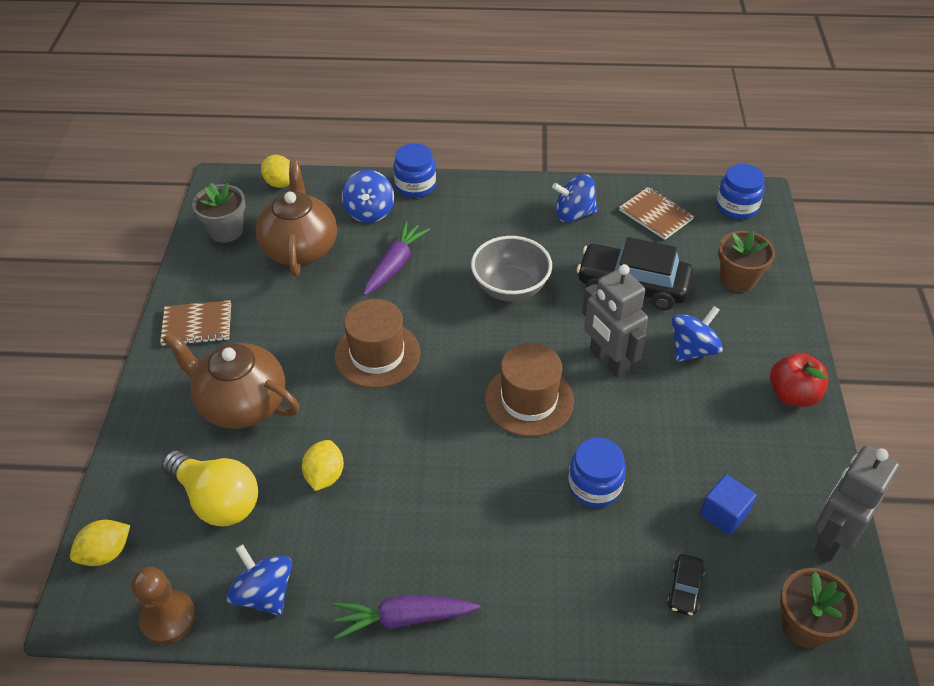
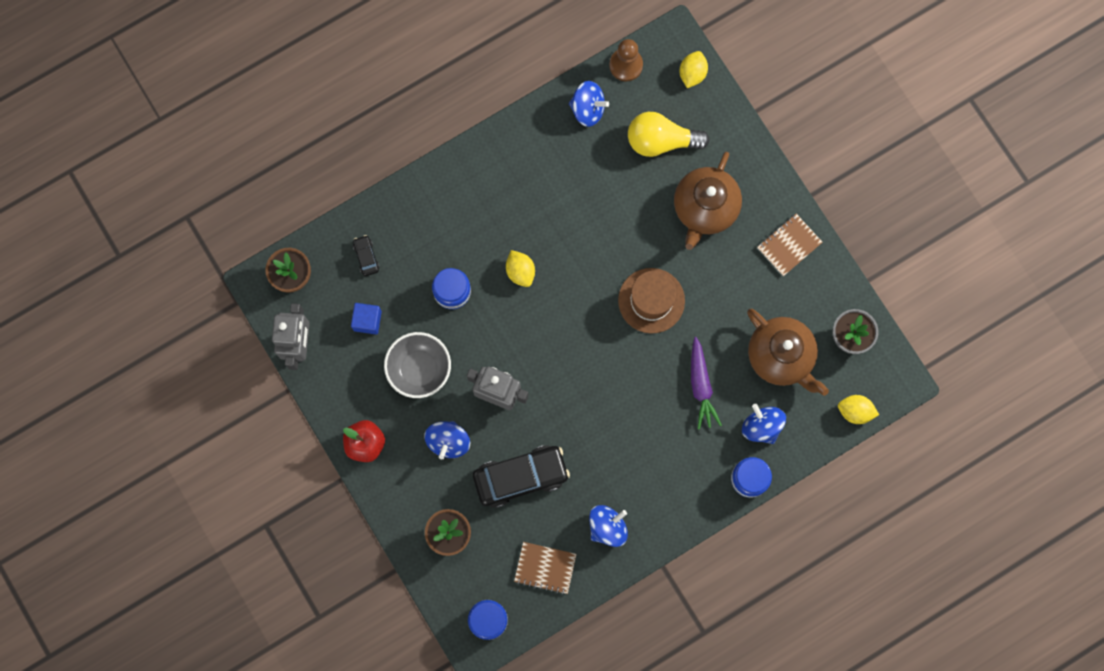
camera: 145 degrees right, 30 degrees up
(241, 403) = (705, 208): brown teapot -> brown teapot turned 120 degrees clockwise
(325, 475) = (613, 195): yellow lemon -> yellow lemon (520, 271)
(404, 618) = (504, 144): purple carrot -> none
(510, 288) = (604, 418): grey bowl -> grey bowl (419, 369)
(529, 400) = (529, 328): brown hat -> none

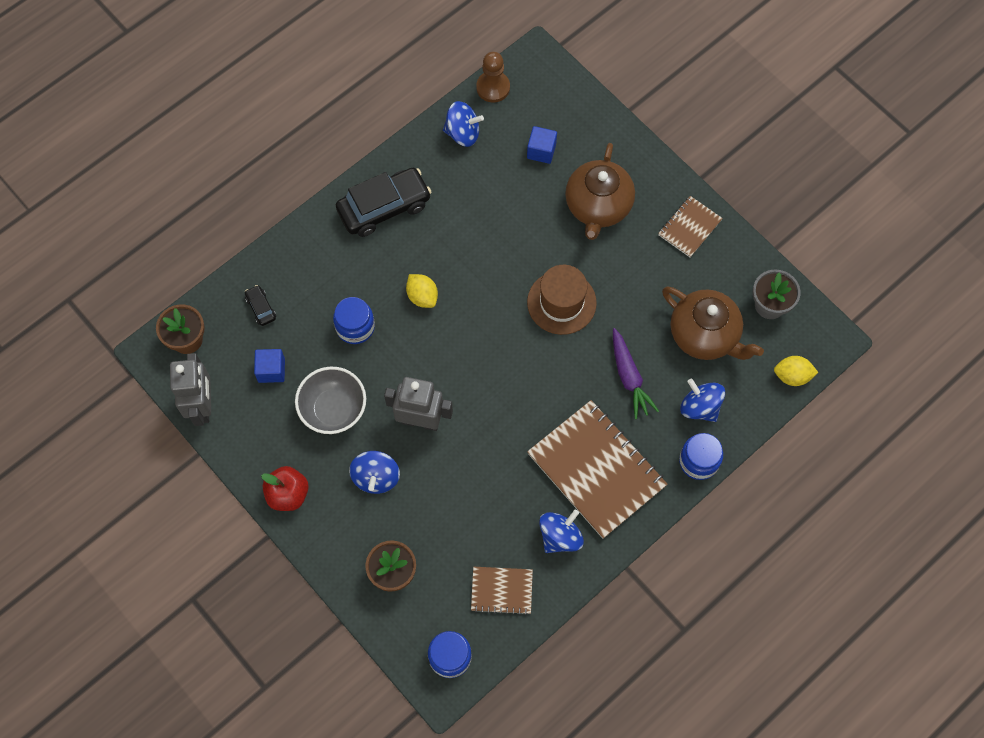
camera: 10 degrees left, 10 degrees down
(521, 477) = (459, 500): black car -> black car (384, 207)
(653, 470) = (596, 470): none -> brown notebook
(661, 141) = (541, 151): yellow light bulb -> blue cube
(692, 74) = (560, 85): yellow lemon -> none

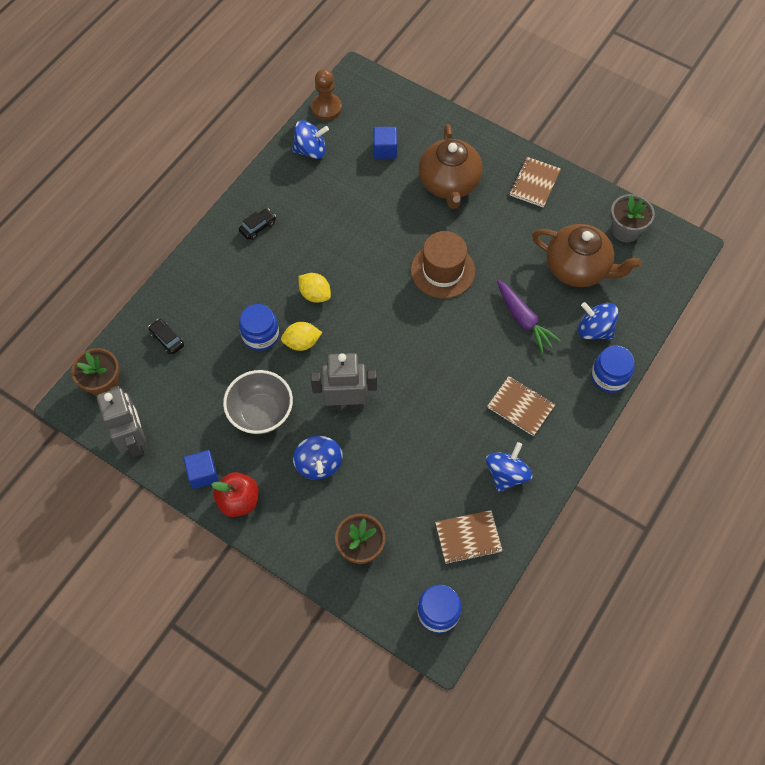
camera: 15 degrees left, 5 degrees down
(271, 370) = (192, 392): blue cube -> blue cube (203, 474)
(384, 207) = (258, 227): black car -> black car, size x0.44
(596, 470) = (520, 407): brown notebook -> brown notebook, size x0.50
(792, 376) = (665, 284): yellow lemon -> yellow lemon (302, 342)

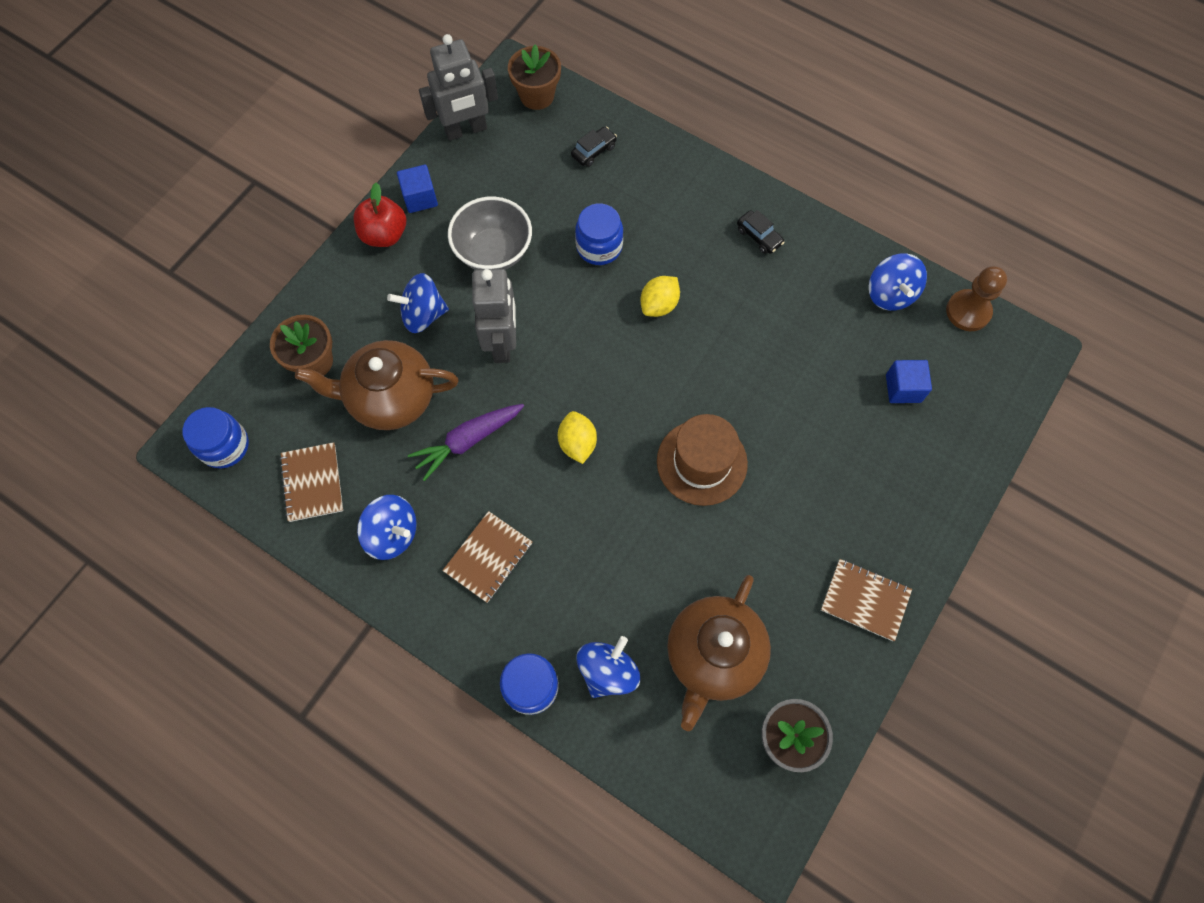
camera: 90 degrees right, 5 degrees up
(302, 342) = (588, 292): yellow lemon -> yellow lemon (577, 443)
(449, 184) = (851, 475): brown teapot -> brown teapot (390, 398)
(523, 319) = (624, 569): purple carrot -> purple carrot (468, 441)

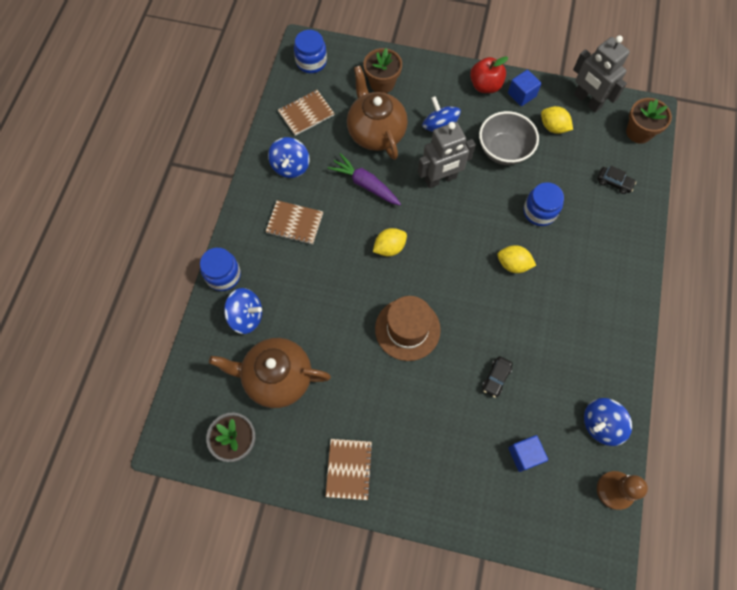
camera: 70 degrees right, 0 degrees up
(486, 182) = (553, 127): none -> yellow lemon
(759, 236) = (602, 314): black car -> black car (496, 378)

